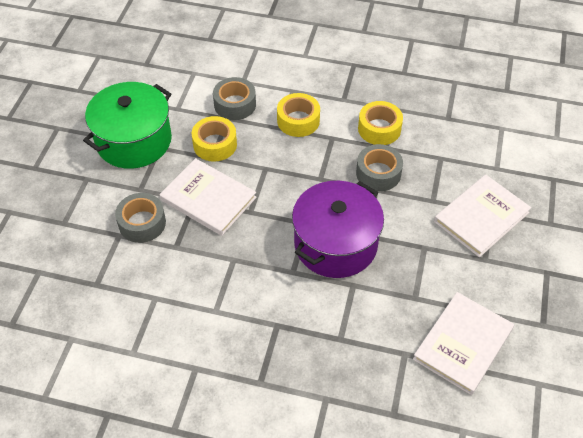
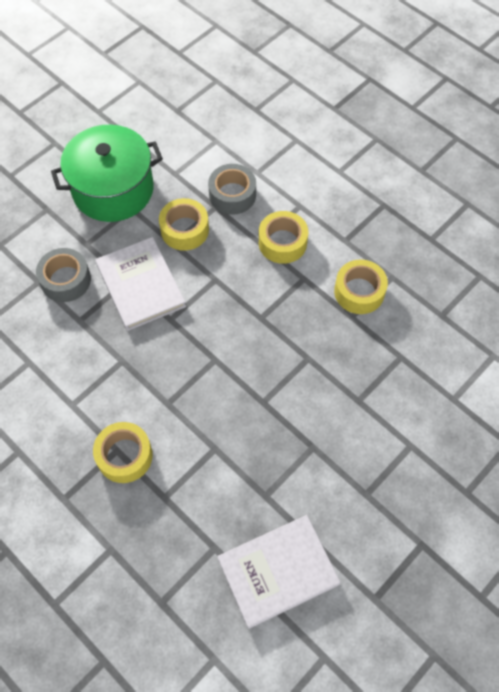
camera: 30 degrees right, 10 degrees up
(286, 326) = (124, 456): none -> yellow tape
(335, 244) = (227, 396): purple pot -> none
(378, 173) = (323, 341): grey tape -> none
(481, 217) = (396, 446): white book -> none

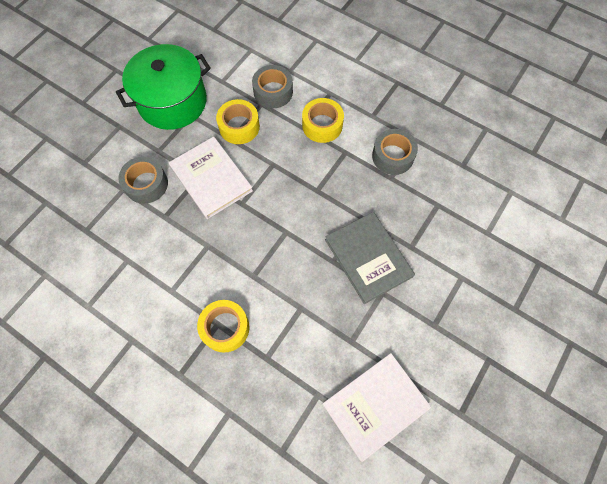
camera: 10 degrees left, 5 degrees up
(305, 405) = (368, 258): none -> grey book
(359, 292) = (392, 156): yellow tape -> grey tape

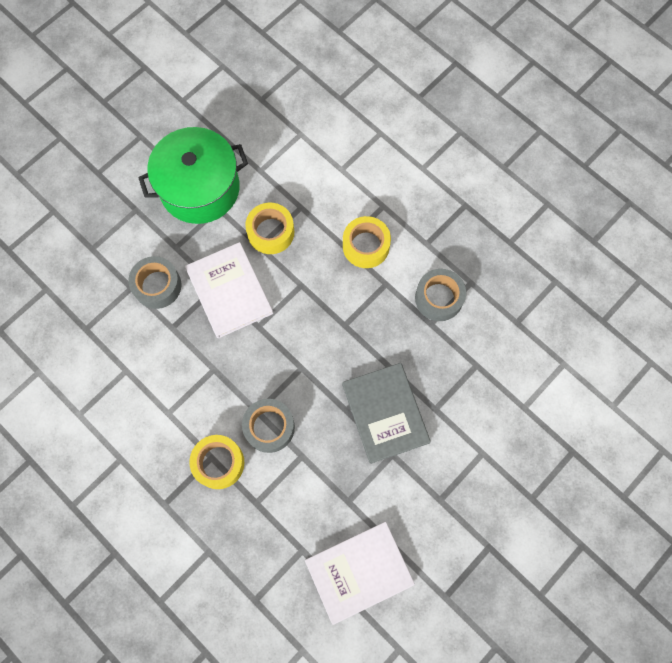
camera: 10 degrees right, 5 degrees up
(273, 92) = (317, 194): grey tape -> grey tape (269, 427)

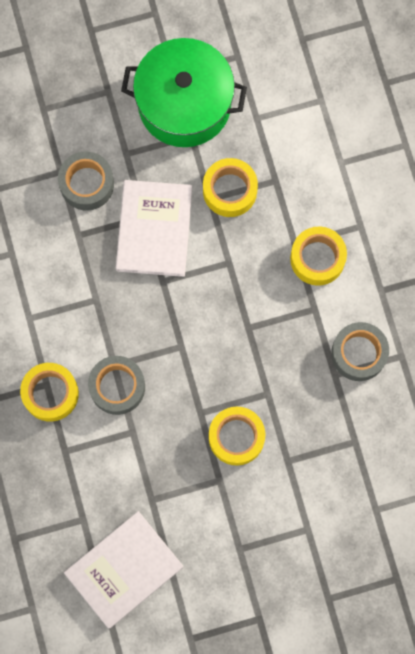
camera: 30 degrees right, 5 degrees up
(359, 572) = (124, 570): white book -> white book turned 45 degrees counterclockwise
(385, 413) = (236, 437): grey book -> yellow tape

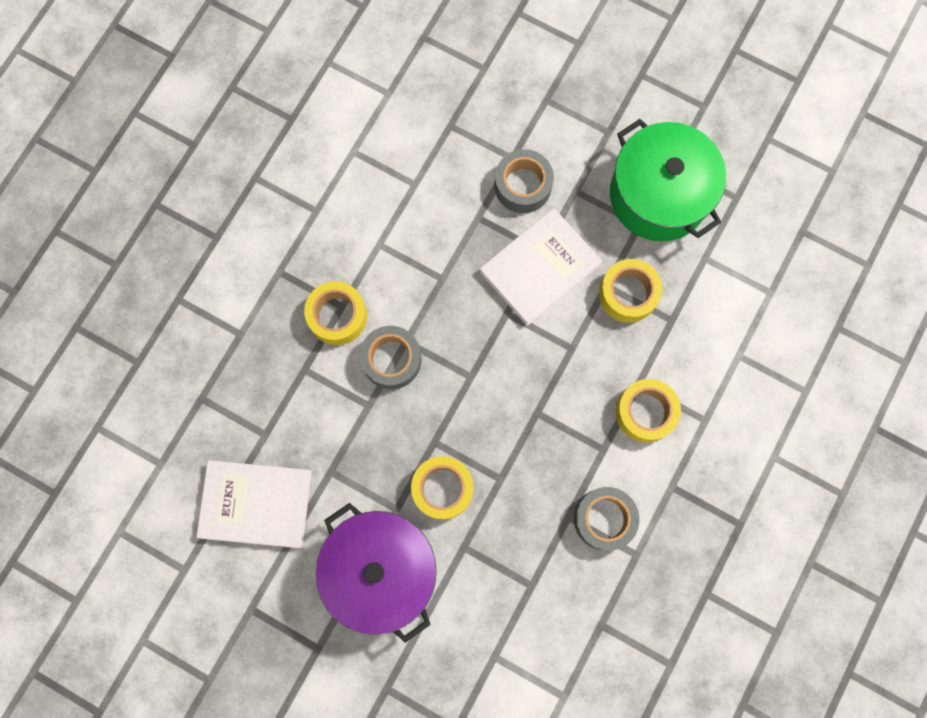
camera: 45 degrees right, 0 degrees up
(249, 529) = (381, 570): none -> purple pot

